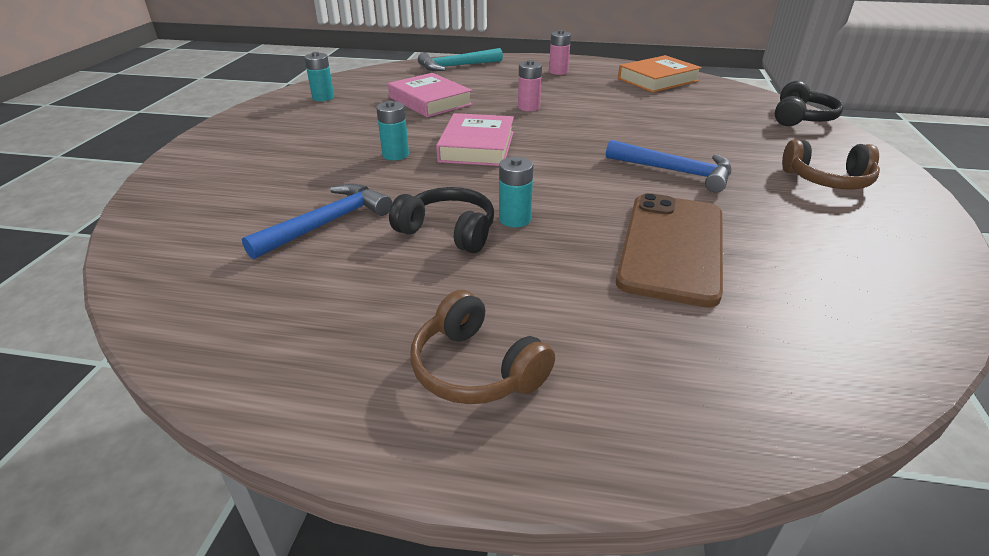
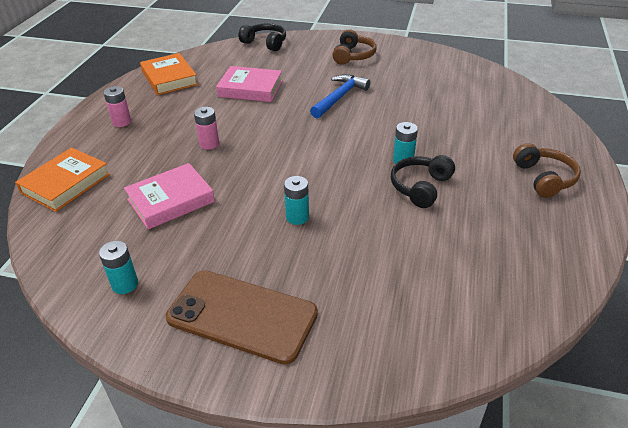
camera: 85 degrees left, 5 degrees up
(327, 223) = (415, 245): blue hammer -> none
(456, 66) = (66, 183): turquoise hammer -> orange book
(476, 368) = (544, 178): brown headphones -> brown headphones turned 60 degrees counterclockwise
(477, 146) = (287, 173): pink book -> pink book (250, 89)
(672, 247) = (429, 112): brown phone -> brown phone (242, 316)

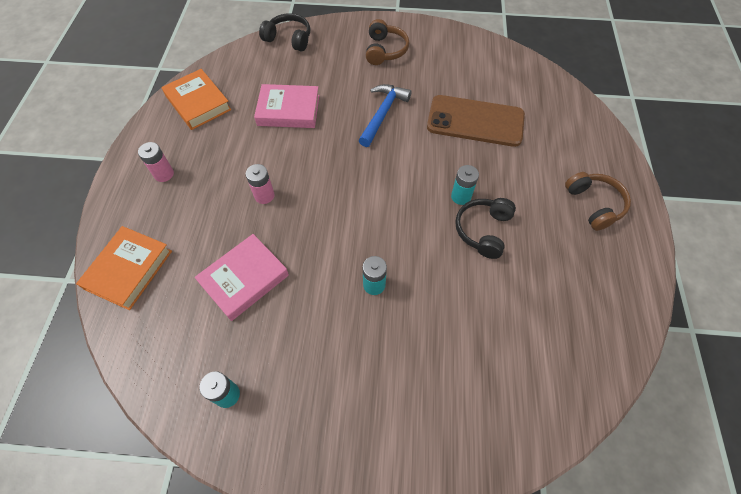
camera: 10 degrees left, 20 degrees up
(242, 316) = (348, 416): brown phone -> brown phone (475, 121)

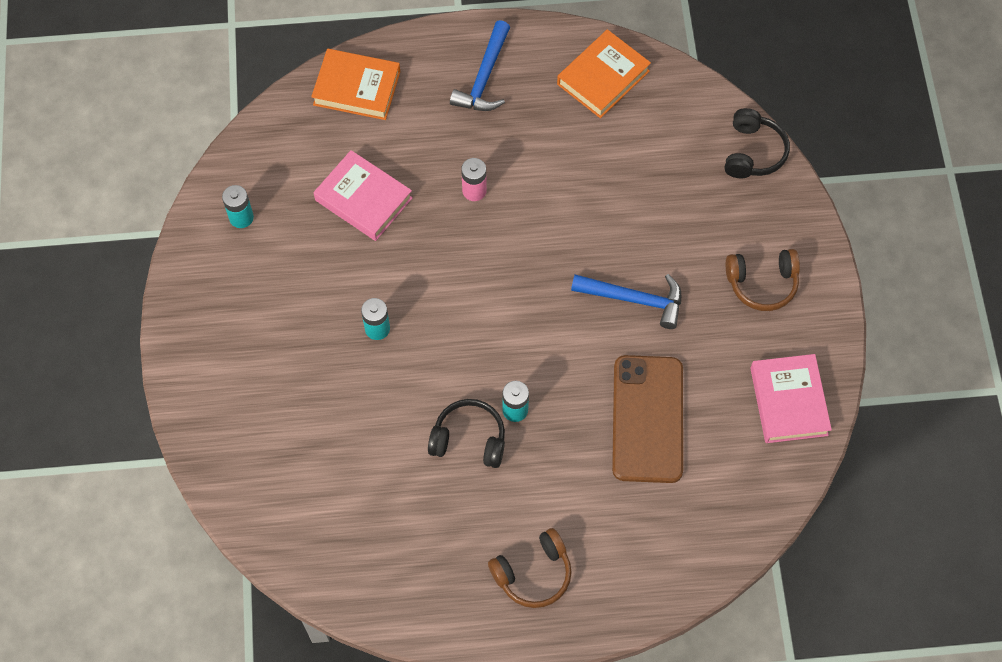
camera: 80 degrees right, 5 degrees up
(164, 174) = (484, 78): pink battery -> blue hammer
(288, 110) = (614, 184): pink book -> pink book (788, 401)

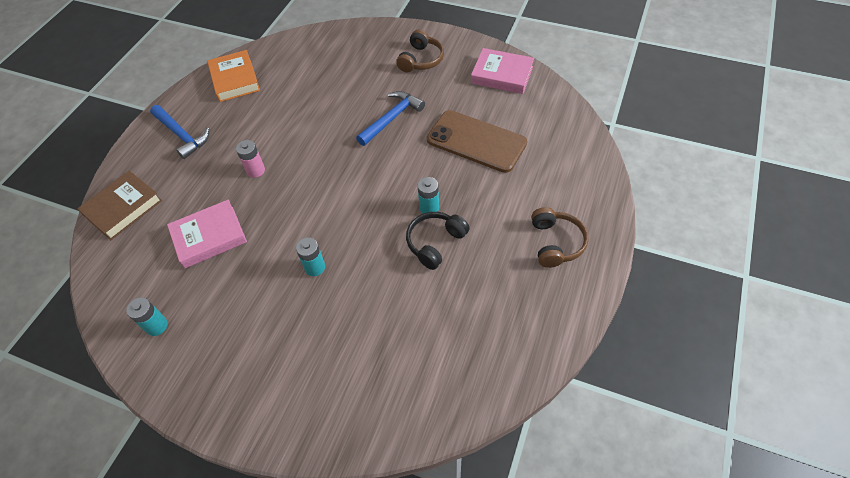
camera: 60 degrees left, 10 degrees down
(357, 88) = (123, 208): orange book -> brown book
(753, 152) = (337, 35): black headphones -> none

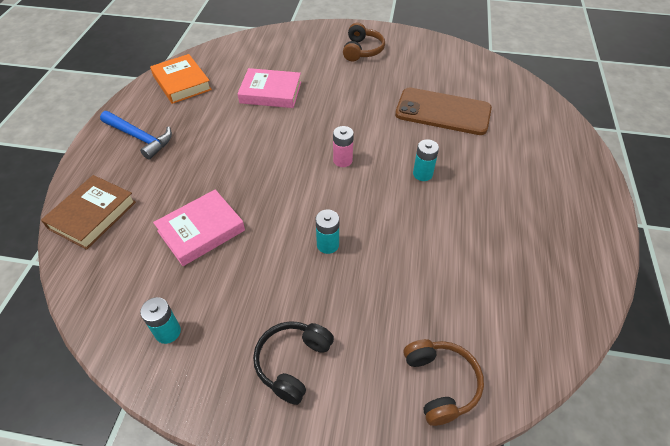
camera: 15 degrees left, 5 degrees down
(255, 170) = (231, 161): pink battery -> pink battery (342, 160)
(392, 118) = (354, 101): blue hammer -> none
(435, 243) = (442, 205): black headphones -> black headphones (292, 362)
(502, 75) = (442, 56): pink book -> pink book (270, 92)
(556, 243) = (556, 189): brown headphones -> brown headphones (440, 383)

